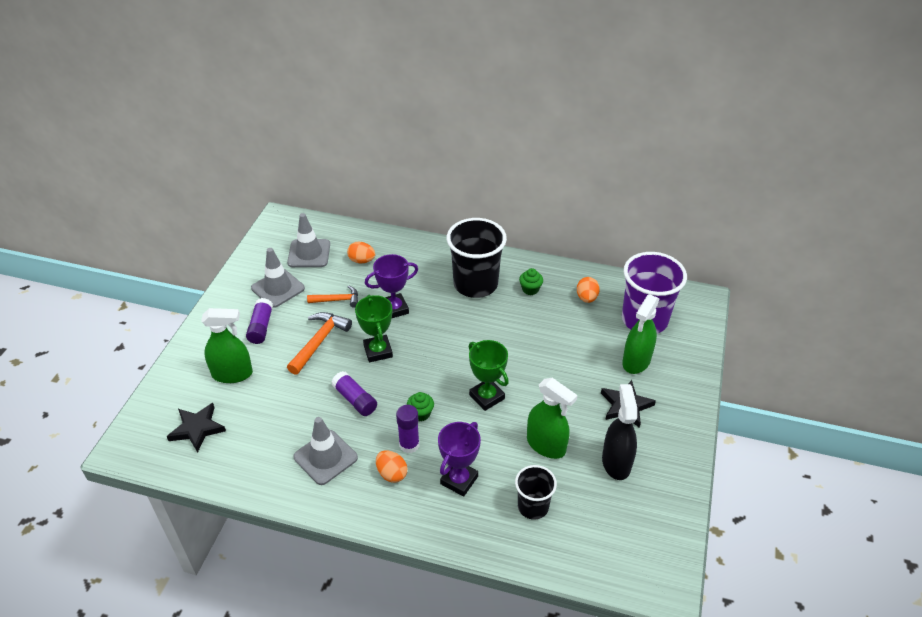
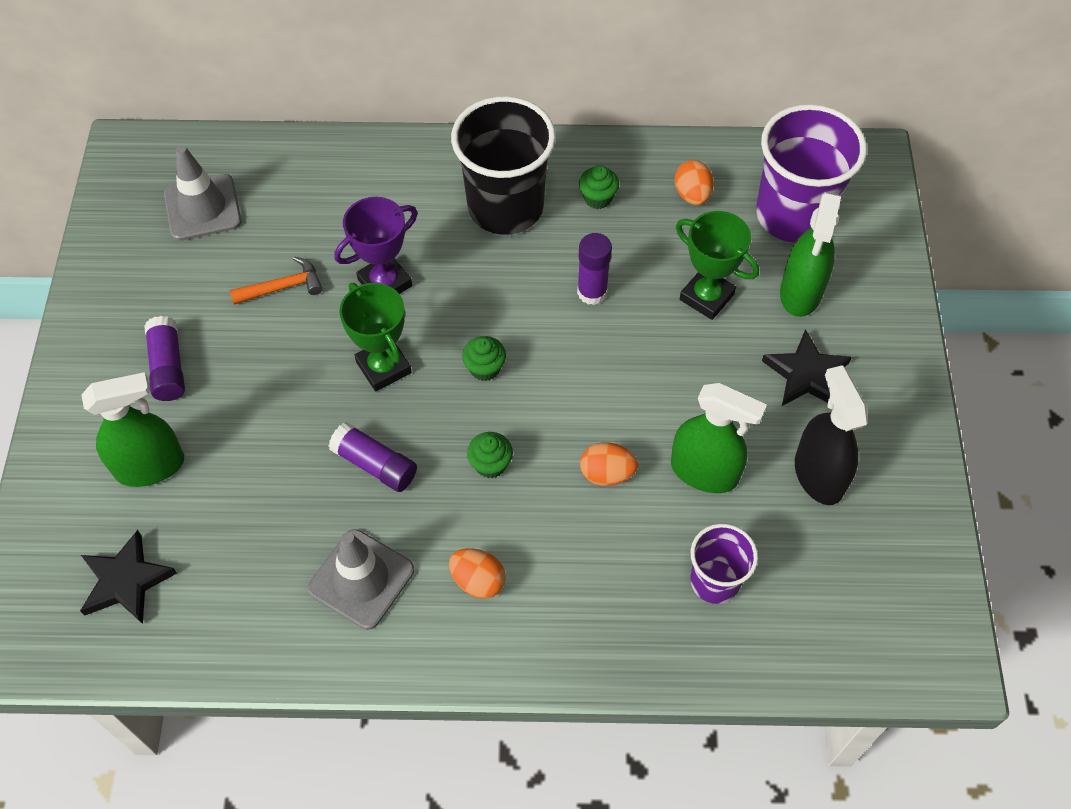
camera: 15 degrees left, 15 degrees up
(278, 288) = (171, 287): grey traffic cone -> none
(319, 342) = (278, 372): orange hammer -> none
(362, 260) = (299, 202): orange egg -> orange egg (607, 474)
(409, 444) = (489, 523): purple glue stick -> purple glue stick (592, 292)
(435, 363) = (485, 368): none -> green cupcake
(459, 480) = (588, 565): purple trophy -> none
(487, 397) = (587, 409): green trophy -> green trophy (706, 297)
(533, 506) = (715, 581): black cup -> purple cup

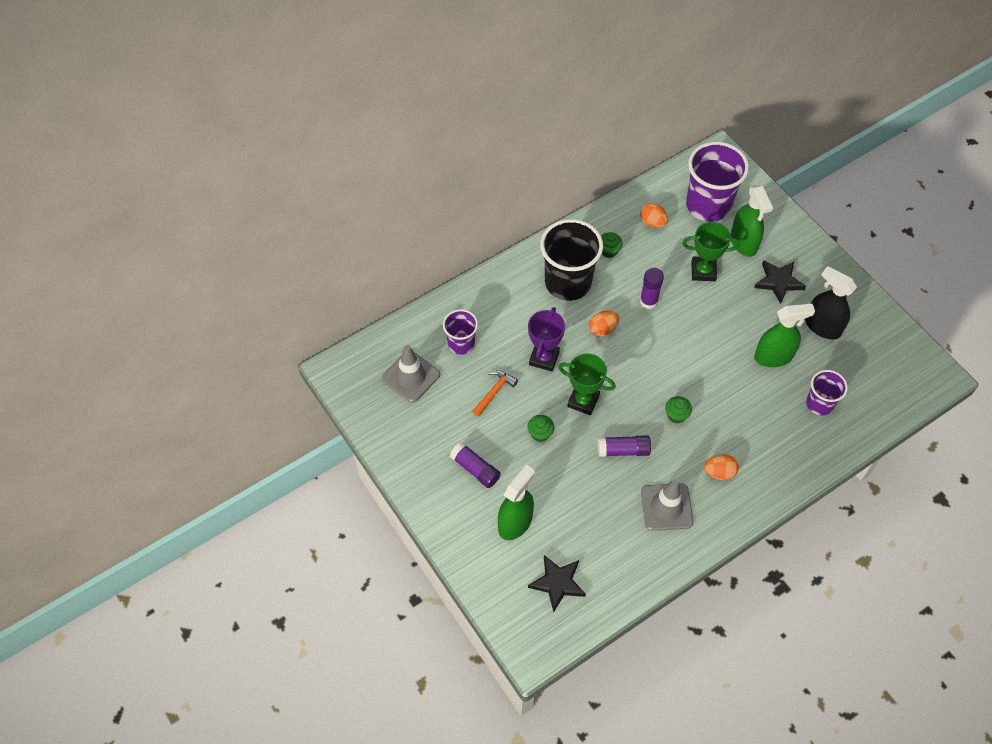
camera: 35 degrees left, 0 degrees up
(300, 204) = (461, 343): none -> purple cup
(485, 368) = (632, 371): green cupcake -> green cupcake (540, 433)
(607, 474) = (732, 385): orange egg -> orange egg (603, 329)

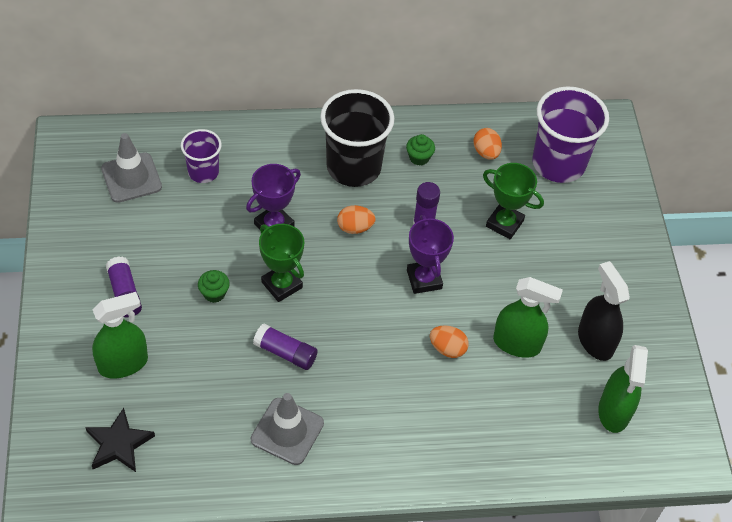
camera: 25 degrees right, 5 degrees down
(494, 392) = (200, 232): orange hammer -> none
(676, 415) = (367, 347): green cupcake -> none
(678, 343) = (424, 279): none -> purple trophy
(719, 472) = (369, 427): orange egg -> orange egg (447, 349)
(743, 243) = (569, 217): green spray bottle -> green spray bottle (614, 411)
(778, 282) = (579, 273): black star -> none
(819, 404) = (532, 416): purple cup -> none

